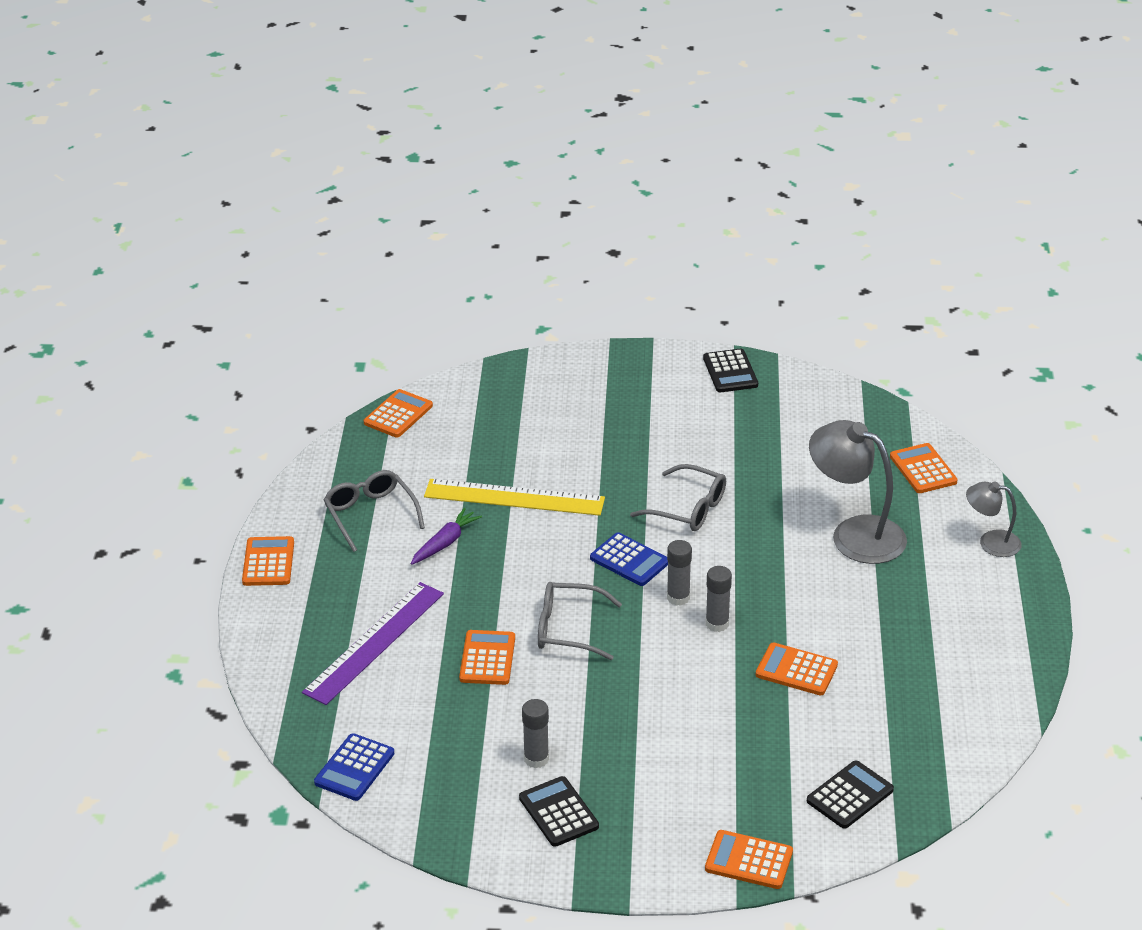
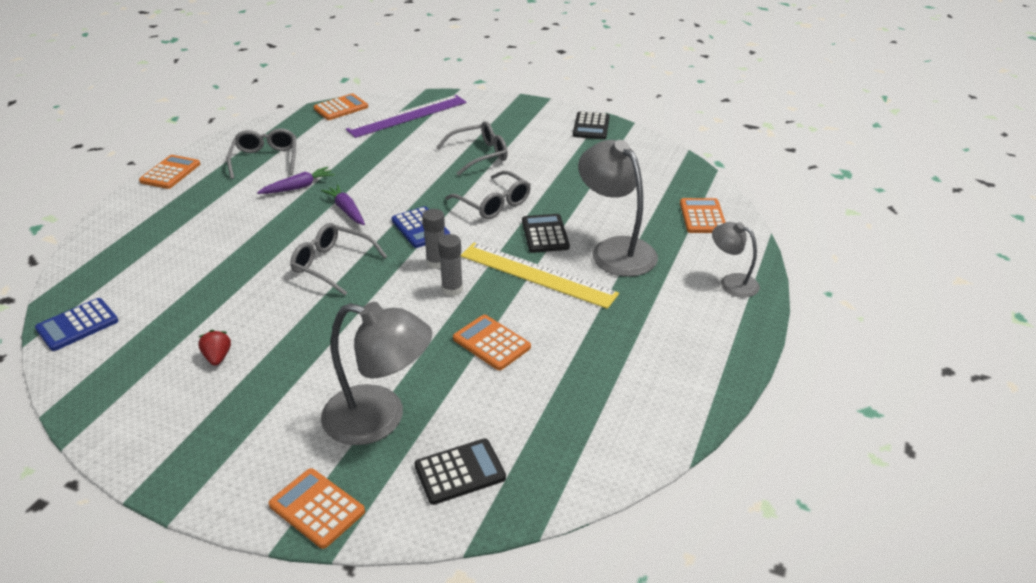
camera: 20 degrees right, 0 degrees up
(374, 642) = (185, 239): purple ruler -> purple ruler (407, 116)
(487, 658) = (253, 270): orange calculator -> none
(514, 497) = (372, 170): yellow ruler -> yellow ruler (537, 274)
(527, 559) = (346, 210): none -> purple carrot
(536, 759) = (218, 357): grey glue stick -> red strawberry
(558, 812) = (193, 408): black calculator -> black calculator (545, 234)
(625, 445) = (479, 155): none -> grey glasses
(744, 771) = (379, 419): none -> grey lamp

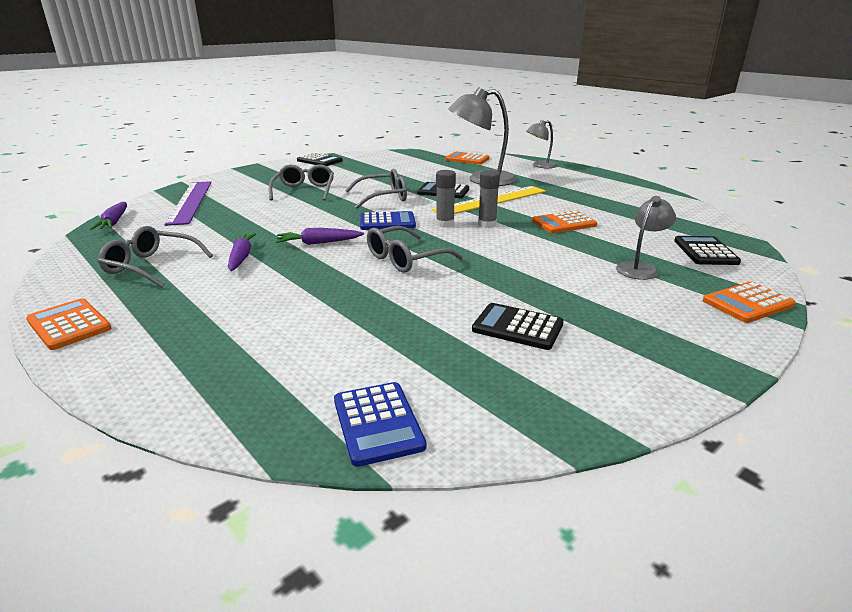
camera: 65 degrees left, 10 degrees down
(218, 357) = (517, 327): red strawberry -> black calculator
(341, 108) = (114, 222): orange calculator -> purple carrot
(379, 419) = (640, 268): grey lamp -> grey lamp, size x0.56

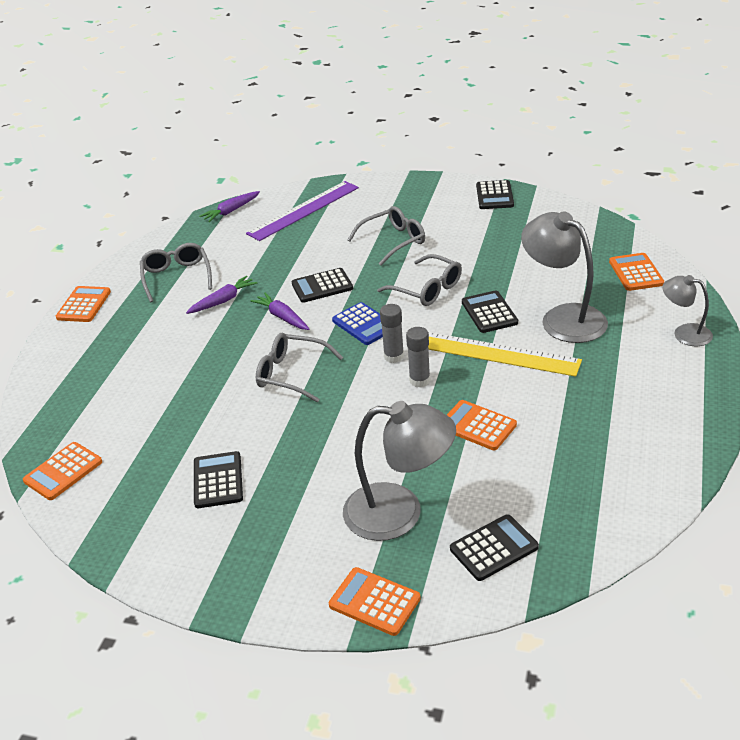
camera: 60 degrees right, 10 degrees up
(308, 221) = (322, 286): none -> black calculator
(377, 423) = (63, 471): blue calculator -> orange calculator
(640, 268) = (399, 513): grey lamp -> grey lamp, size x1.79

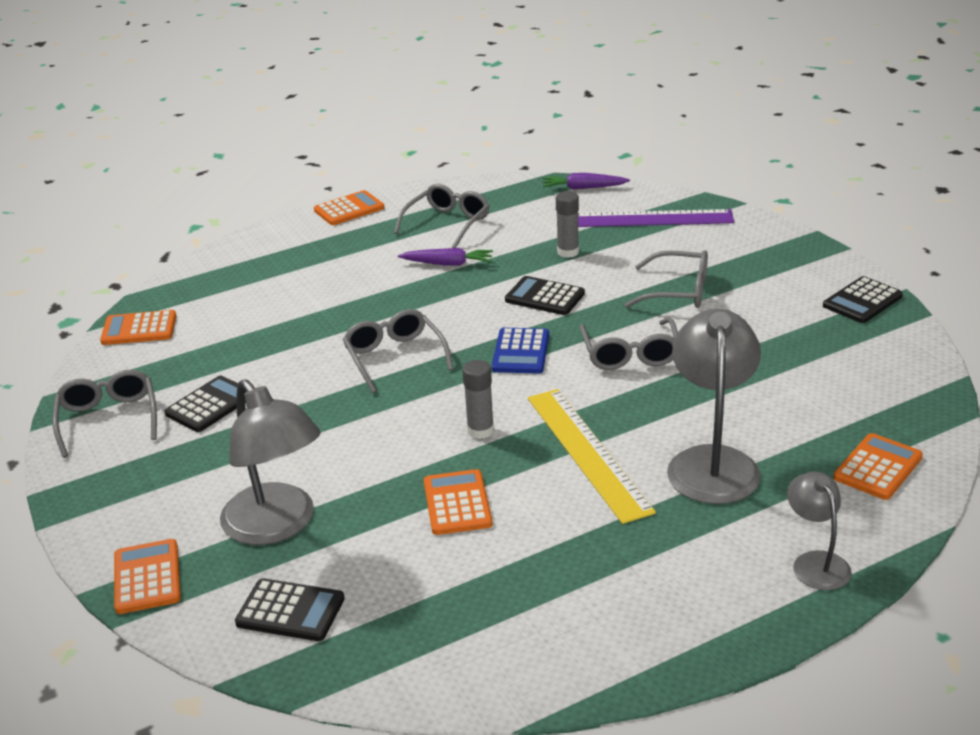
camera: 45 degrees right, 5 degrees down
(157, 539) = (108, 419): none -> grey glasses
(282, 317) = (468, 305): purple carrot -> none
(394, 356) = (496, 396): grey glue stick -> grey glue stick (568, 252)
(489, 312) = (649, 411): black calculator -> none

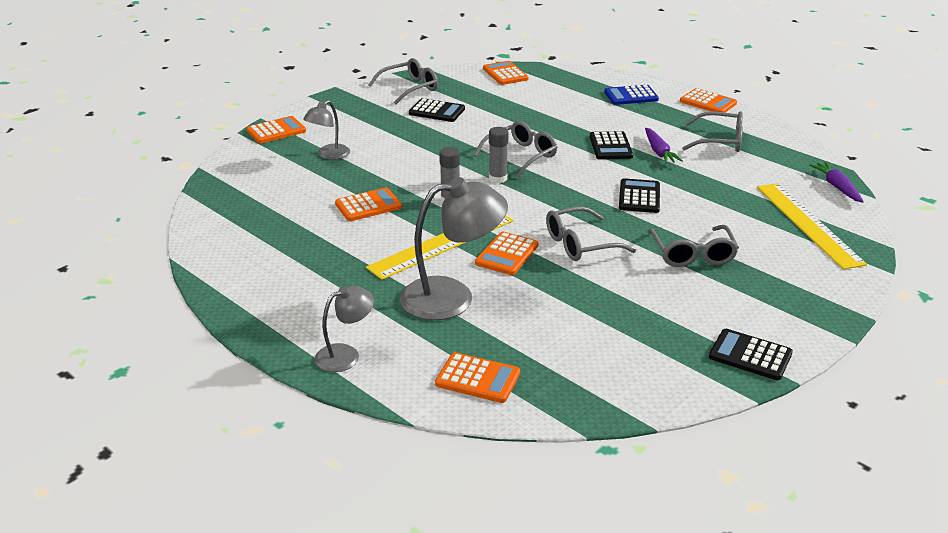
camera: 70 degrees right, 0 degrees up
(277, 526) = (329, 155): grey lamp -> grey lamp, size x0.56
(290, 611) = (257, 174): black calculator -> black calculator (610, 146)
(520, 352) = (555, 199): blue calculator -> blue calculator (631, 96)
(568, 252) = (717, 196): grey glue stick -> grey glue stick (498, 178)
(632, 408) = (507, 254): none -> orange calculator
(646, 219) = (808, 224): purple ruler -> yellow ruler

